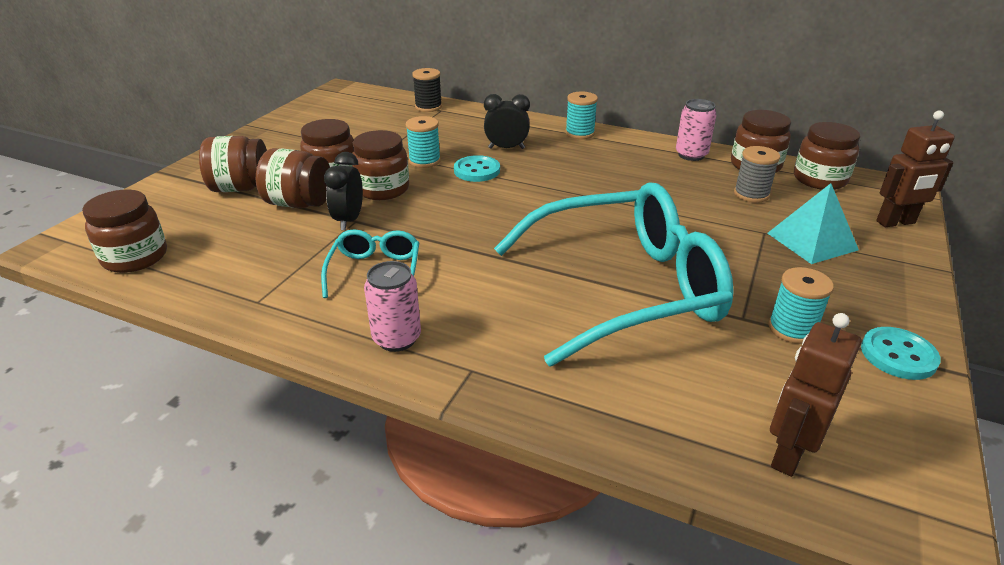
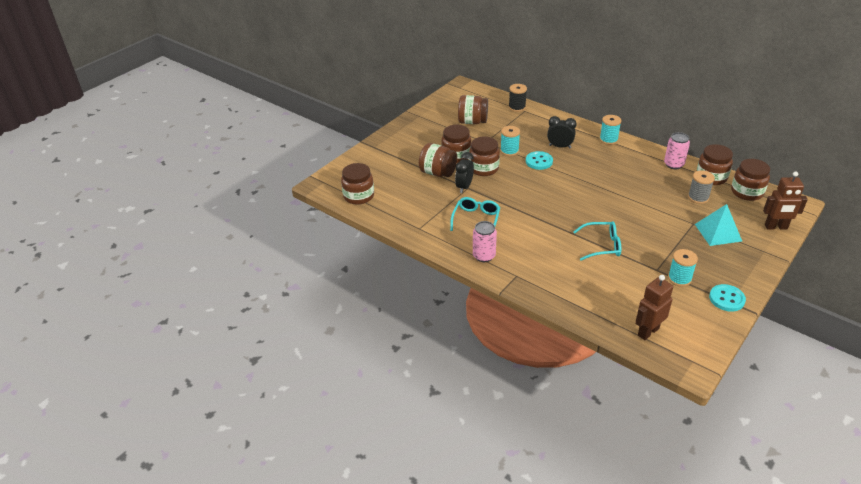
camera: 15 degrees right, 5 degrees up
(241, 188) = (406, 158): brown jar -> brown jar (472, 122)
(625, 288) = (602, 245): turquoise glasses -> turquoise glasses, size x0.45

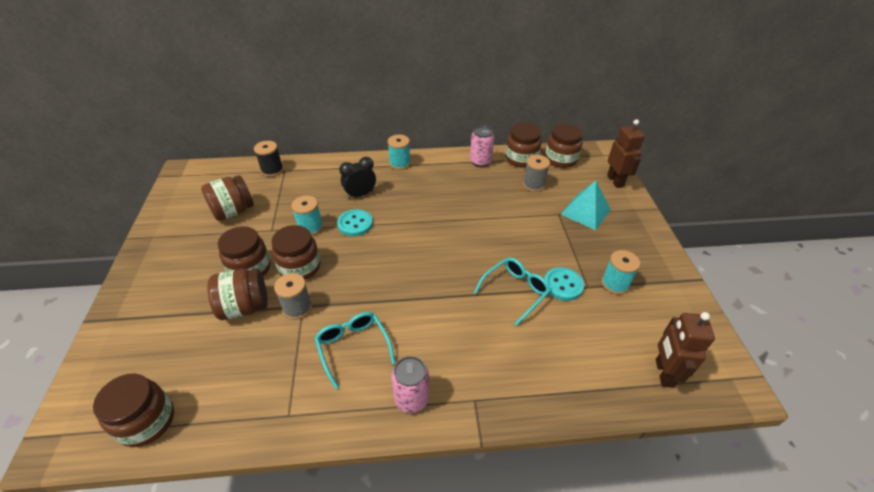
camera: 45 degrees left, 5 degrees up
(464, 187) = (297, 308): black clock -> grey spool
(726, 299) = (669, 280): turquoise button -> turquoise button (563, 285)
(776, 227) = (615, 181): brown robot -> brown robot turned 60 degrees counterclockwise

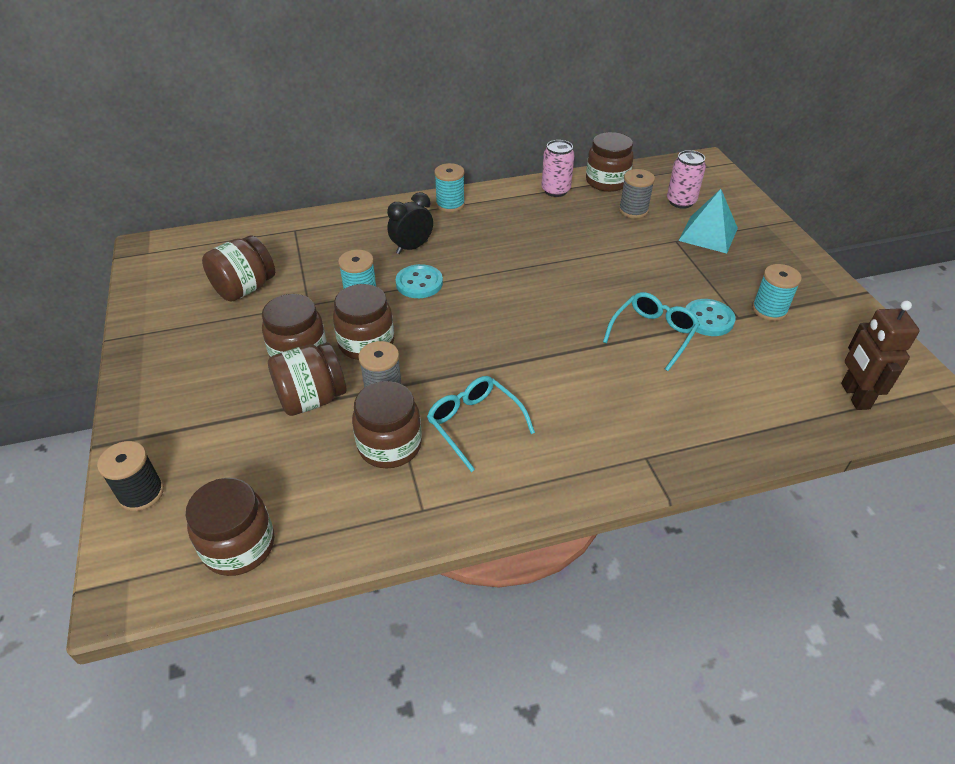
camera: 10 degrees left, 0 degrees up
(272, 170) = (277, 231): black spool -> black spool (141, 493)
(411, 399) = (569, 468): pink can -> pink can (681, 202)
(560, 159) = (657, 177): brown jar -> brown jar (389, 445)
(615, 181) = (732, 194): brown robot -> none

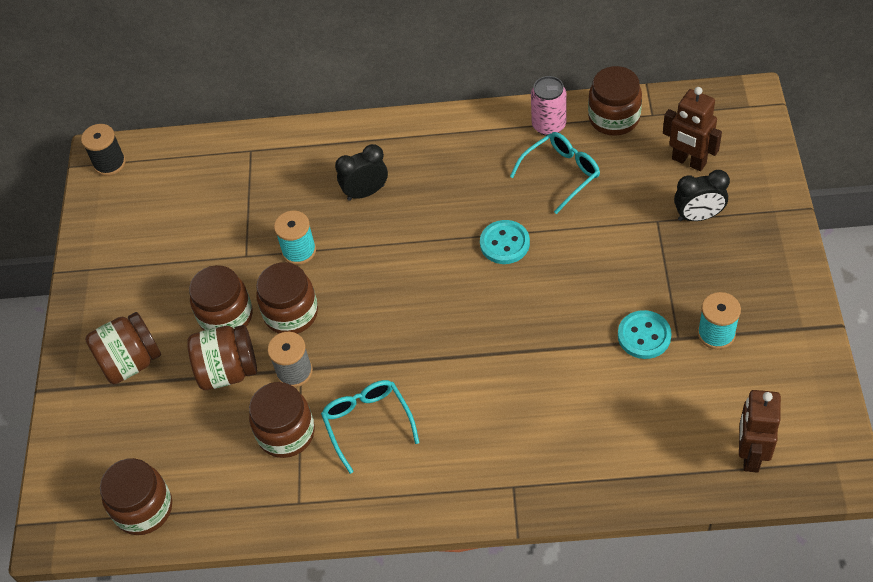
camera: 20 degrees right, 10 degrees up
(141, 493) = (72, 445): black spool -> black spool (110, 163)
(245, 288) = (188, 226): brown jar -> brown jar (131, 362)
(419, 283) = (361, 243): turquoise button -> turquoise button (504, 243)
(450, 204) = (423, 133): turquoise spool -> none
(633, 210) = (627, 168): grey spool -> none
(653, 334) = (578, 346): turquoise glasses -> turquoise glasses (561, 174)
(681, 202) = (688, 161): pink can -> brown robot
(708, 234) = (698, 216): turquoise pyramid -> black clock

